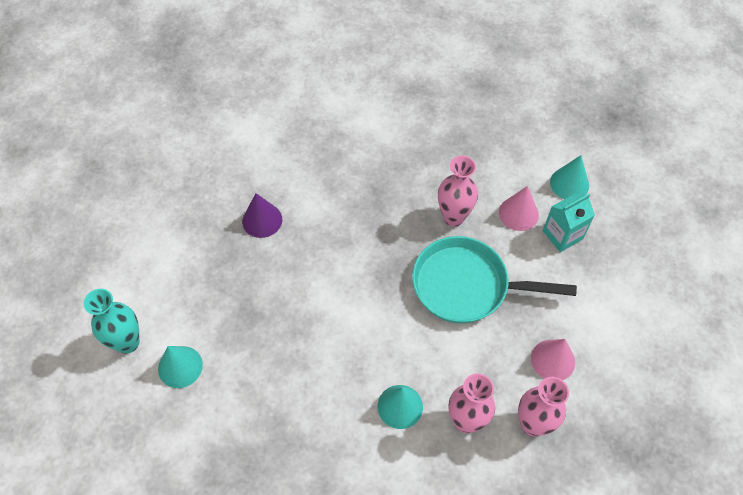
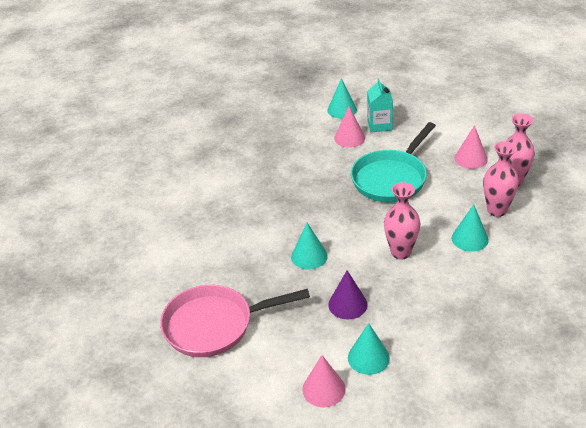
camera: 60 degrees left, 20 degrees down
(127, 342) = (323, 389): turquoise vase -> pink cone
(173, 217) = (214, 325): none -> pink pan
(262, 220) = (259, 269): purple cone -> purple cone (347, 304)
(299, 256) = (309, 256): none -> turquoise cone
(453, 217) = (331, 167): pink vase -> pink vase (401, 252)

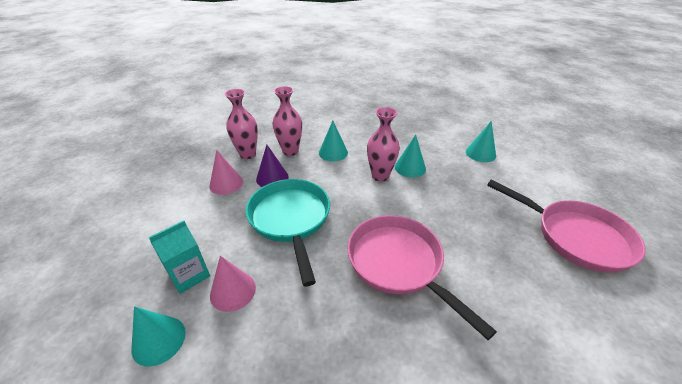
camera: 130 degrees left, 0 degrees up
(298, 211) = (399, 264): none -> pink pan
(309, 256) = (442, 222): turquoise cone -> turquoise cone (410, 167)
(323, 389) = (524, 159): pink cone -> none
(347, 304) = (457, 178): purple cone -> purple cone (272, 178)
(391, 178) = (291, 219): turquoise pan -> turquoise pan turned 105 degrees counterclockwise

